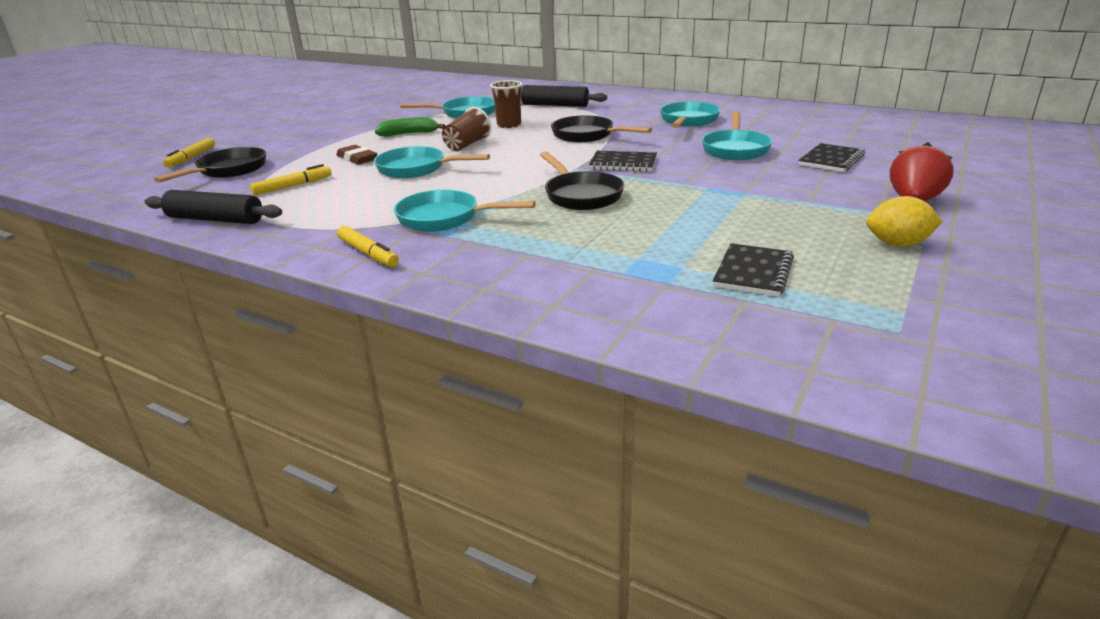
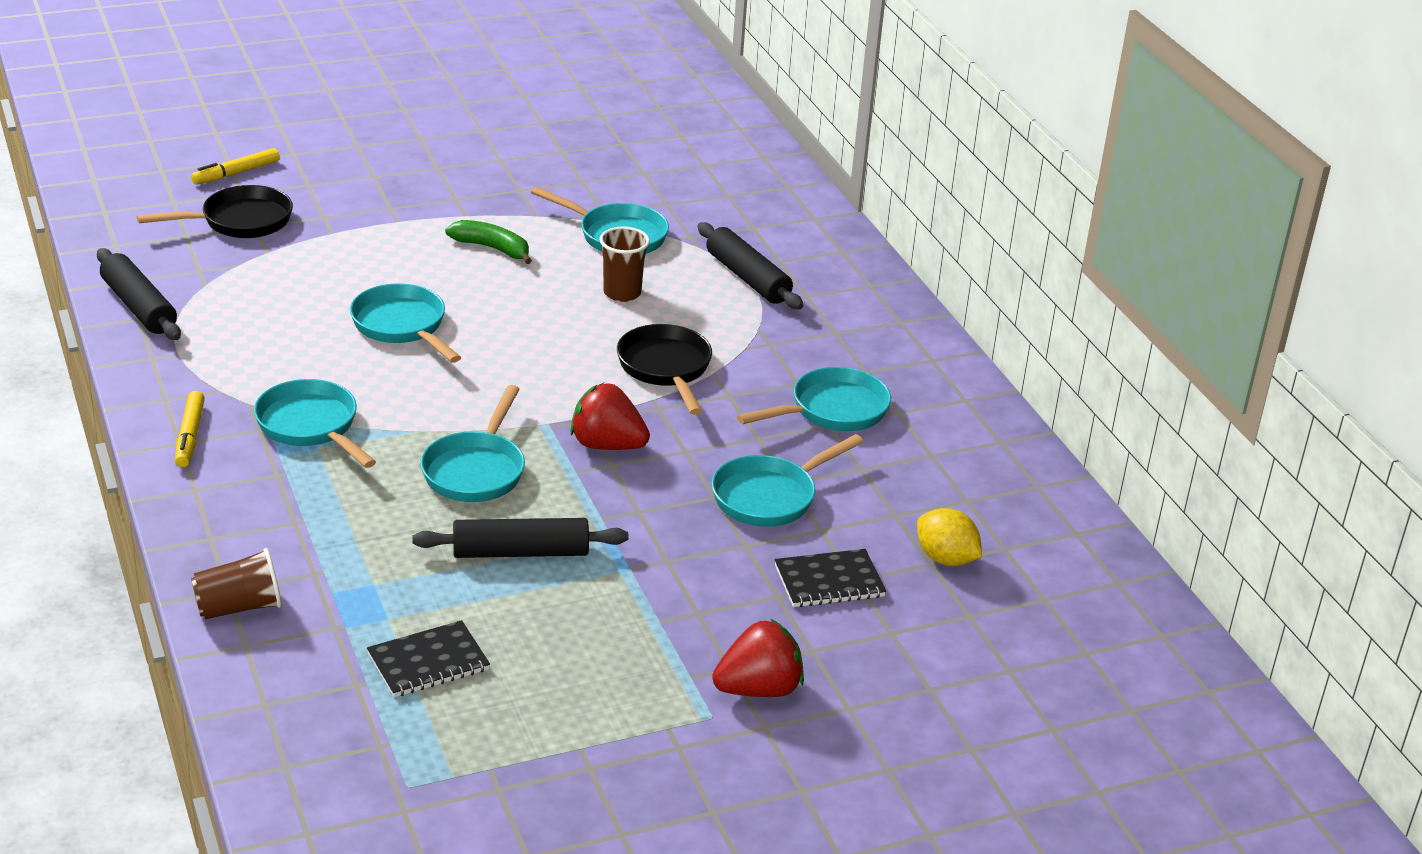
camera: 35 degrees right, 5 degrees up
(293, 186) = (259, 288): yellow marker -> none
(357, 158) = (376, 270): brown eraser -> none
(467, 145) = (514, 309): brown cup -> brown cup (239, 607)
(581, 195) = (476, 470): black pan -> turquoise pan
(623, 163) = (607, 445): black notebook -> red strawberry
(681, 211) = (520, 552): none -> black rolling pin
(898, 244) = (611, 721): yellow lemon -> yellow lemon (945, 559)

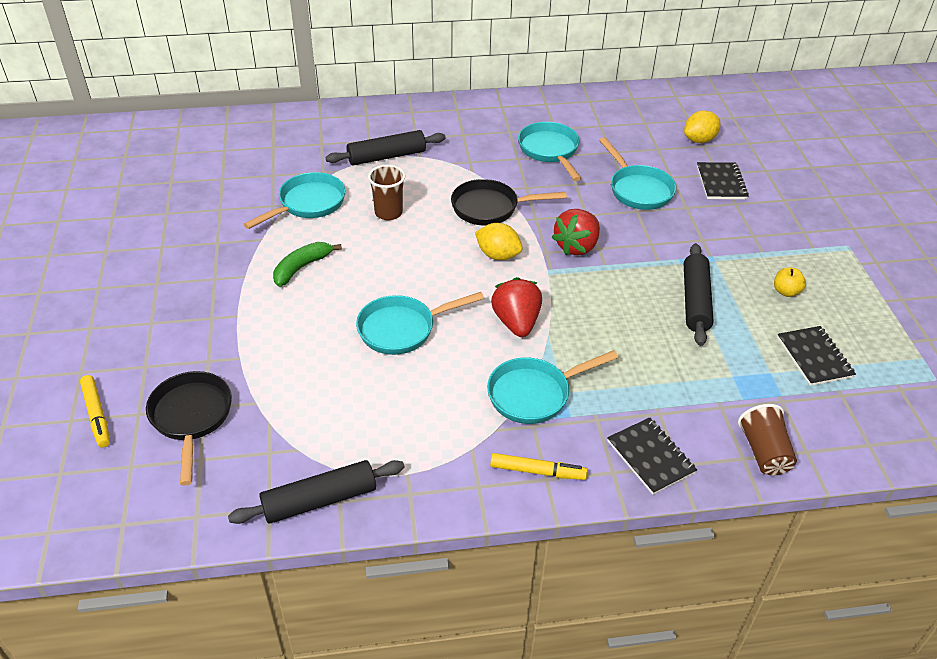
camera: 75 degrees left, 10 degrees up
(221, 516) = (650, 457): none -> black notebook
(476, 470) = (600, 311): turquoise pan -> none
(564, 382) = (498, 255): none -> yellow lemon
(568, 641) = (786, 292): none -> yellow apple
(759, 689) = (821, 224): red strawberry -> red strawberry (516, 322)

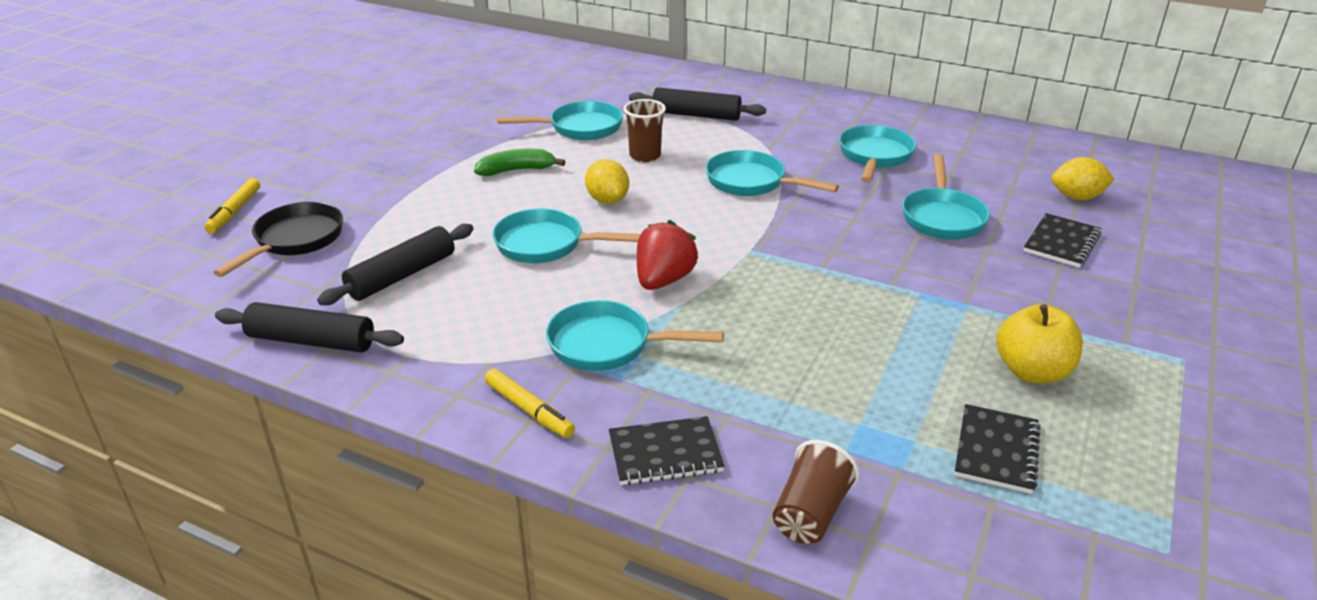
camera: 35 degrees right, 10 degrees down
(490, 208) = (751, 182): black pan -> turquoise pan
(498, 255) = (712, 221): yellow lemon -> yellow lemon (607, 200)
(576, 246) = (808, 241): red strawberry -> none
(650, 457) = (665, 453): black notebook -> black notebook turned 75 degrees clockwise
(695, 301) = (895, 336): black rolling pin -> black rolling pin (402, 275)
(786, 292) = (1032, 372): yellow apple -> yellow apple, size x1.81

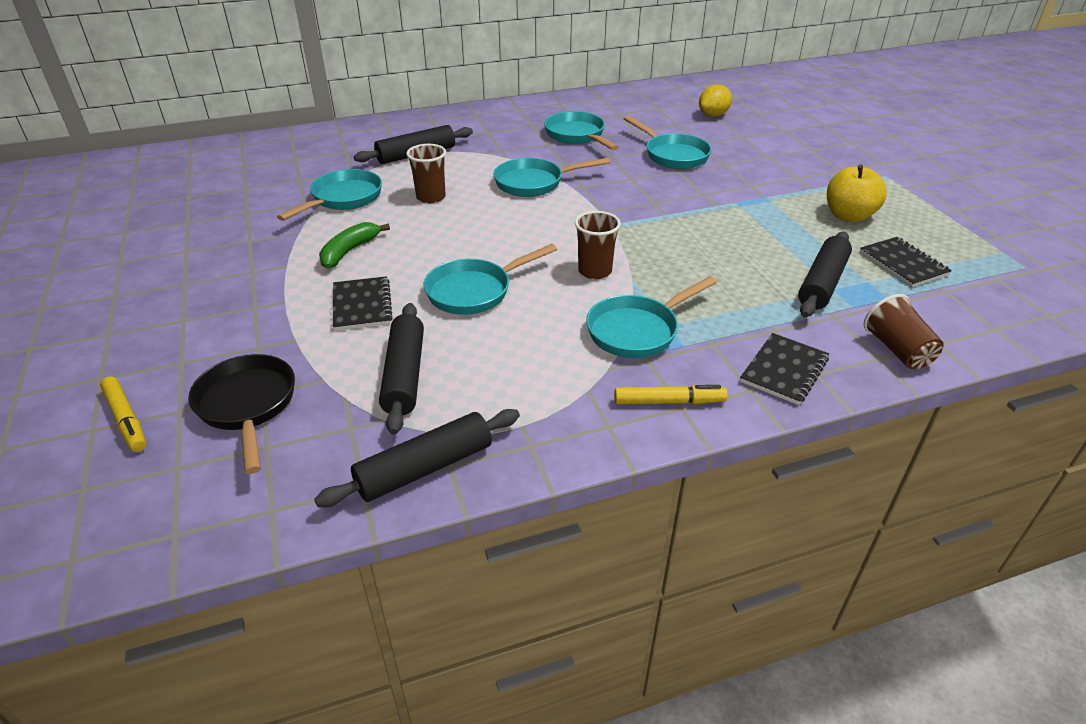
camera: 45 degrees left, 5 degrees up
(607, 200) = (460, 239): yellow lemon -> none
(663, 280) = (595, 271): red strawberry -> brown cup
(858, 412) = (822, 283): none -> black rolling pin
(1061, 243) = (747, 143): black notebook -> black notebook (362, 305)

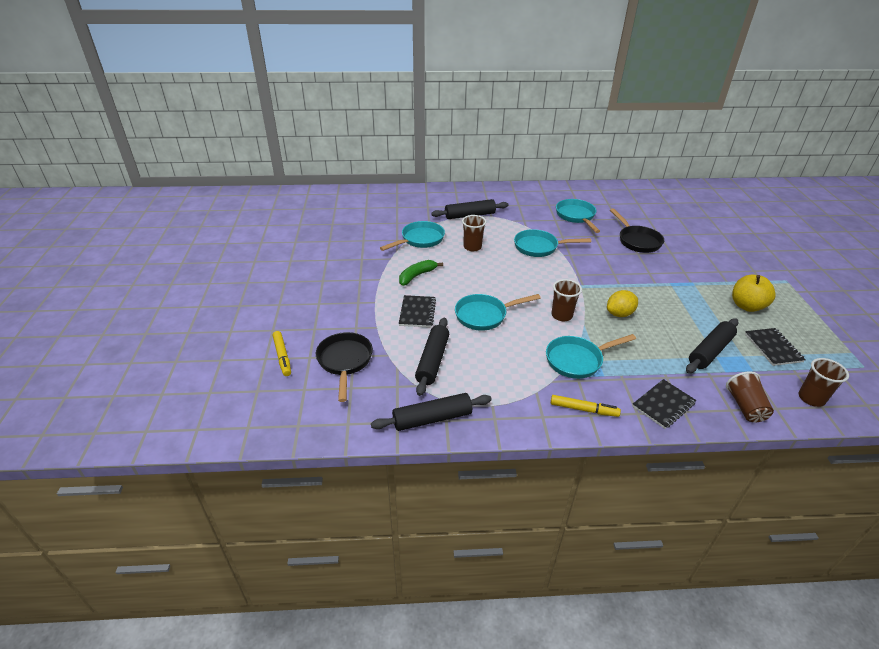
camera: 15 degrees right, 0 degrees up
(673, 155) = (637, 241): turquoise pan -> black pan
(713, 115) = (675, 214): yellow lemon -> yellow lemon (619, 314)
(978, 321) = (811, 398): none -> brown cup

